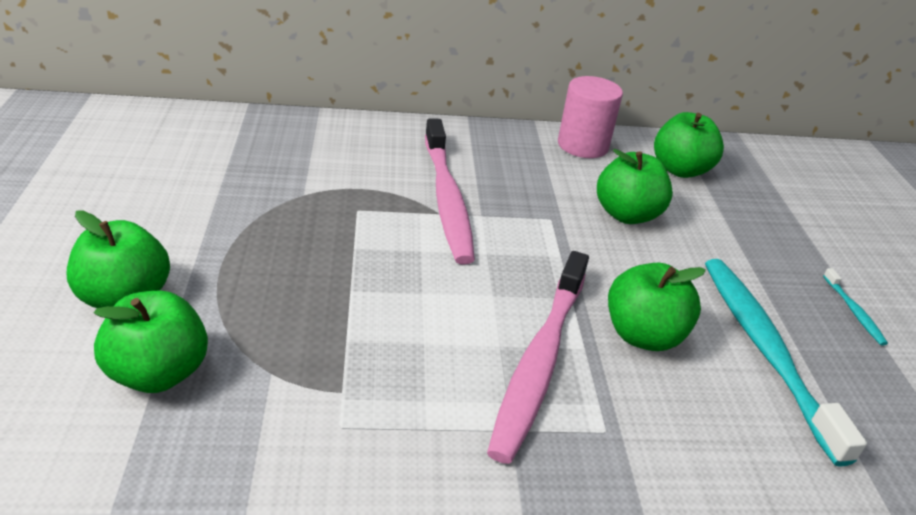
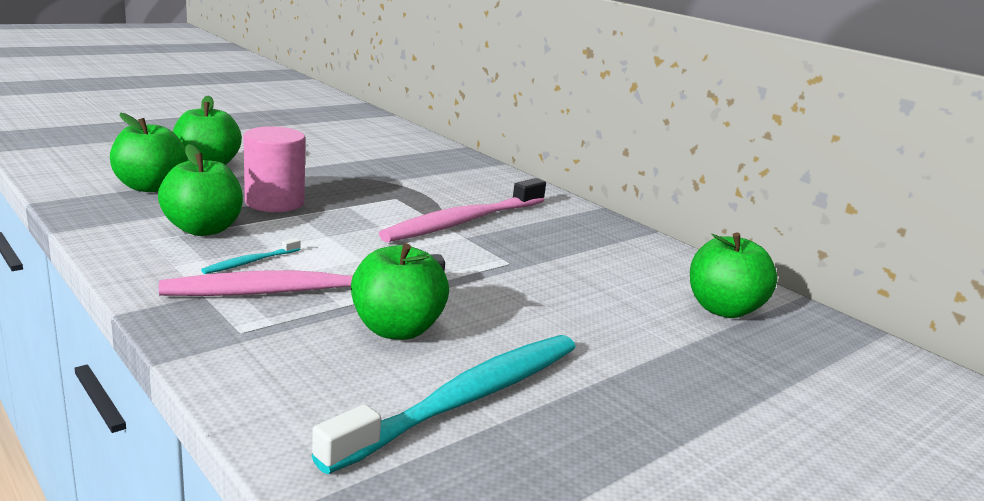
camera: 55 degrees right, 15 degrees down
(583, 145) = (661, 257): pink cylinder -> pink cylinder (274, 202)
(627, 214) = (581, 294): green apple -> green apple (203, 229)
(853, 311) = (636, 456): turquoise toothbrush -> turquoise toothbrush (251, 262)

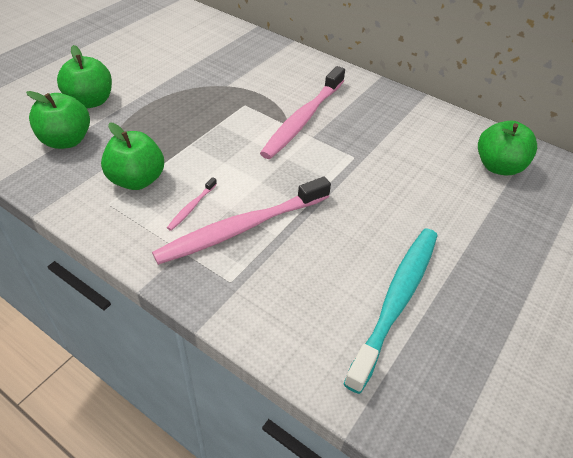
camera: 15 degrees left, 25 degrees up
(251, 262) = (192, 207): turquoise toothbrush -> pink toothbrush
(274, 202) = (166, 134): pink cylinder -> none
(397, 329) = (323, 248): green apple -> none

